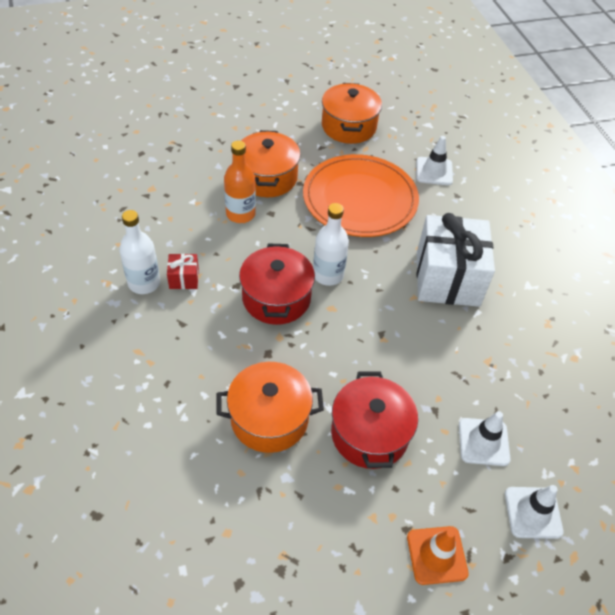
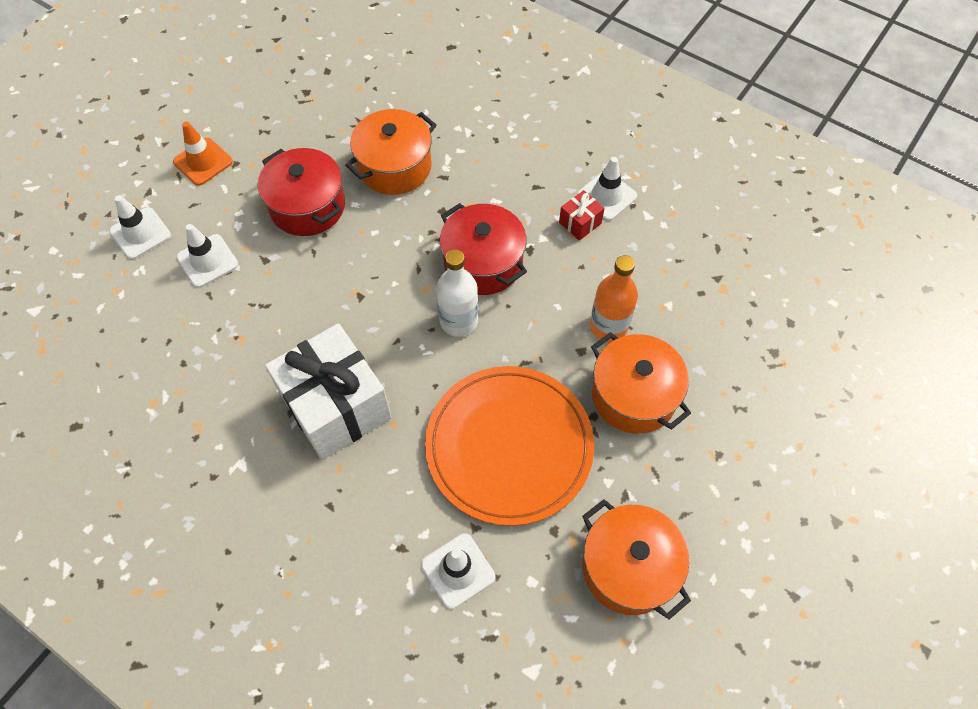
camera: 145 degrees right, 10 degrees up
(144, 283) = (606, 196): white bottle -> white traffic cone

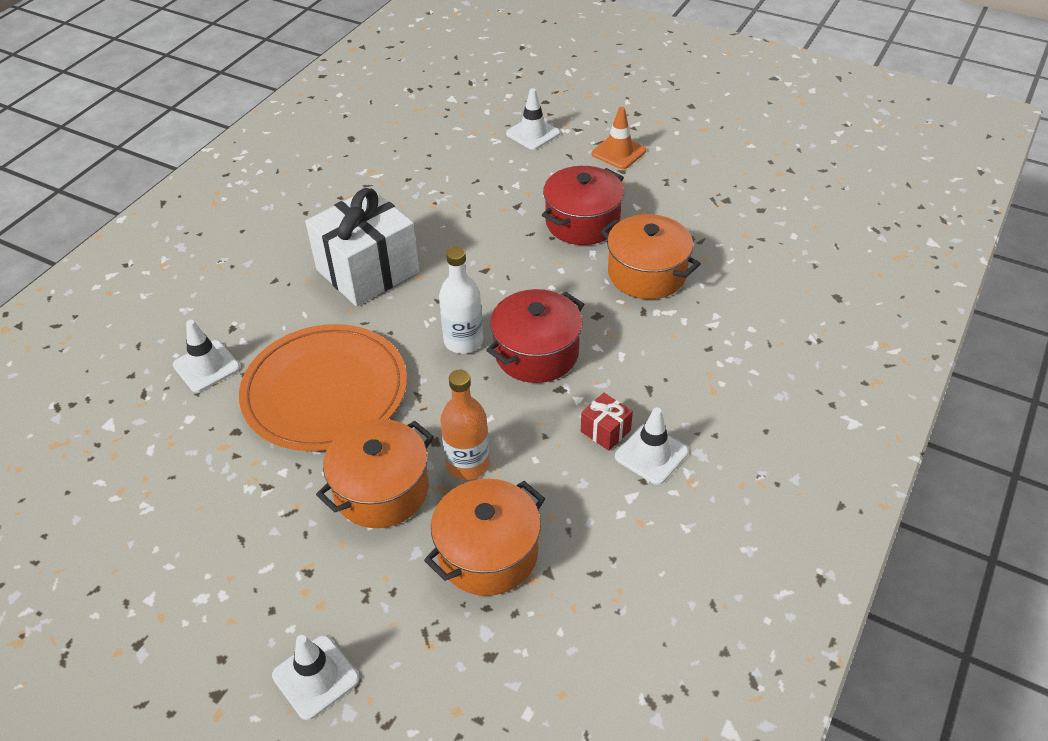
camera: 85 degrees right, 15 degrees down
(207, 261) = (510, 174): white traffic cone -> white traffic cone (316, 677)
(628, 567) = (191, 492): orange pot -> orange pot (488, 553)

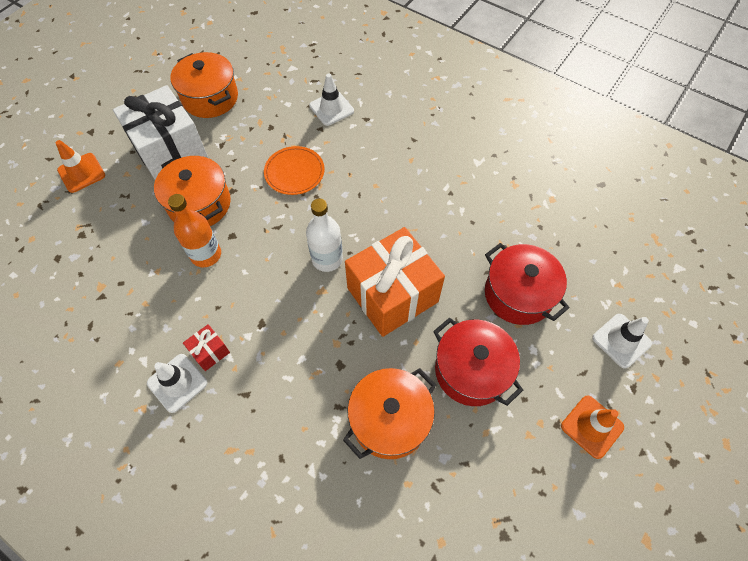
camera: 95 degrees right, 15 degrees up
(316, 677) = (81, 173): white traffic cone -> orange traffic cone
(325, 391) = (294, 172): orange plate -> orange plate, size x0.52
(367, 270) = (418, 196): white gift -> white gift (170, 151)
(488, 553) = (129, 262): orange pot -> orange pot (210, 98)
(505, 282) = (392, 295): none -> orange gift
(536, 353) = (304, 310): red pot -> red pot (518, 294)

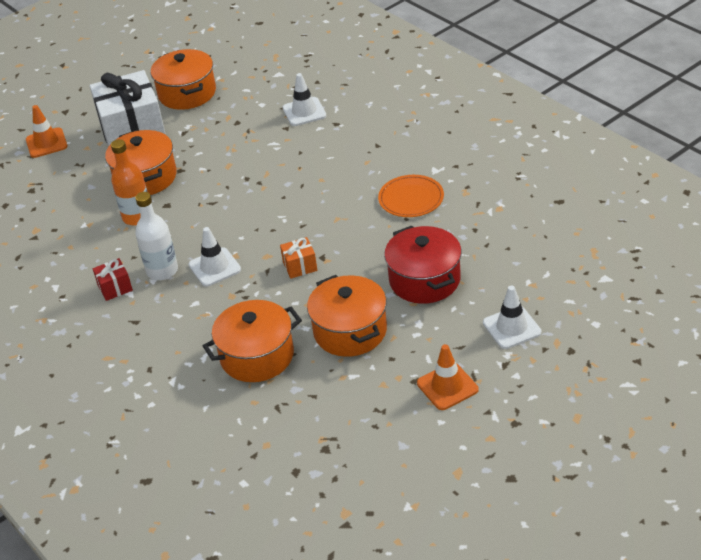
camera: 20 degrees right, 20 degrees down
(177, 383) = (79, 306): white traffic cone -> white traffic cone (214, 267)
(294, 172) = (245, 161): orange plate -> orange plate (411, 198)
(327, 259) = (249, 232): white bottle -> white bottle (162, 271)
(392, 295) = (300, 266): orange gift -> orange gift, size x0.41
(471, 370) = (350, 331): red pot -> orange pot

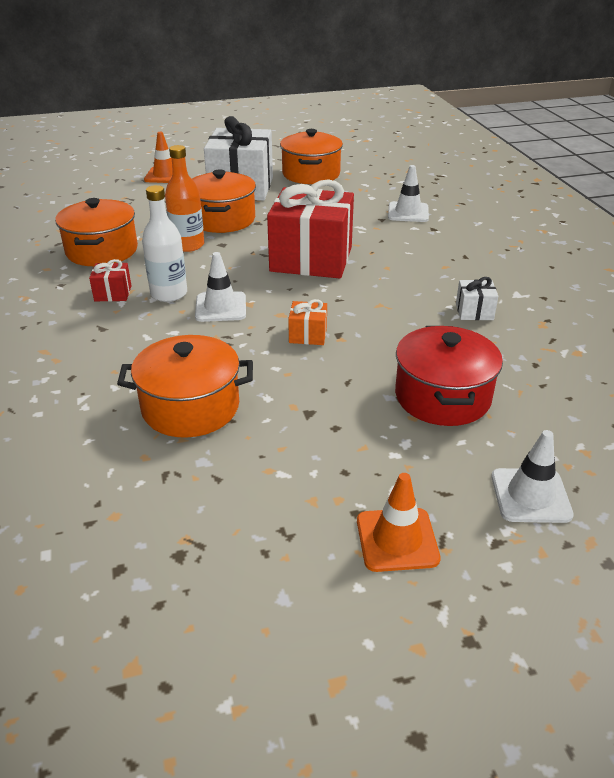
camera: 20 degrees right, 5 degrees down
(254, 193) = (311, 259): none -> red gift
(350, 331) = (315, 420): orange pot -> orange pot (102, 251)
(411, 198) = (474, 311): orange plate -> white gift

